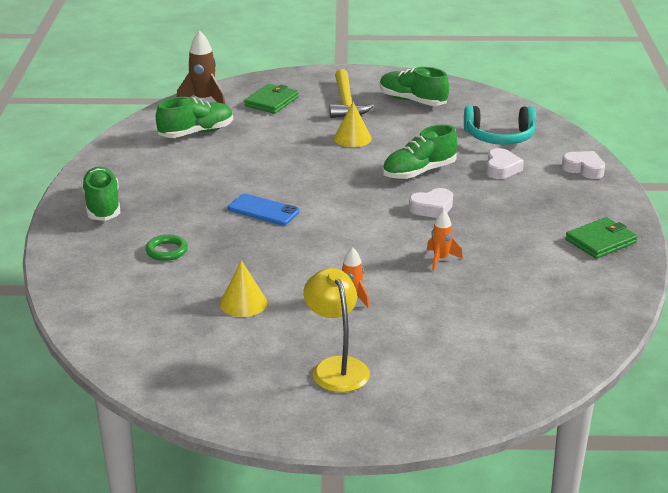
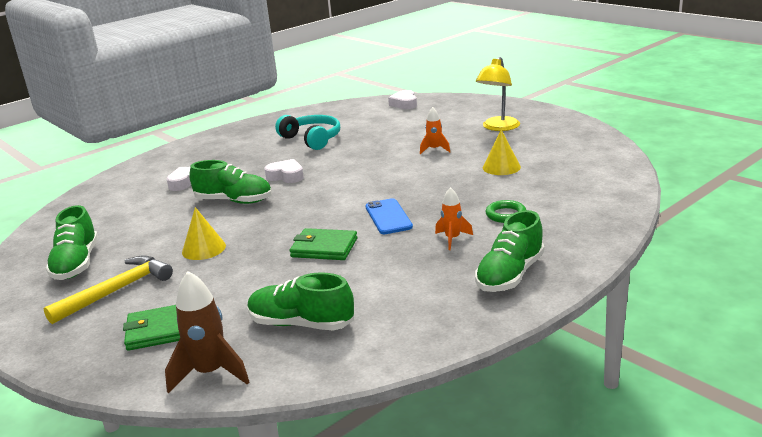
camera: 130 degrees left, 5 degrees down
(440, 259) = (348, 150): orange rocket -> orange rocket (452, 239)
(499, 137) = (125, 203): turquoise headphones -> turquoise headphones (312, 139)
(584, 169) = (152, 164): white heart -> white heart (404, 104)
(600, 241) = (254, 131): green wallet -> green wallet (324, 248)

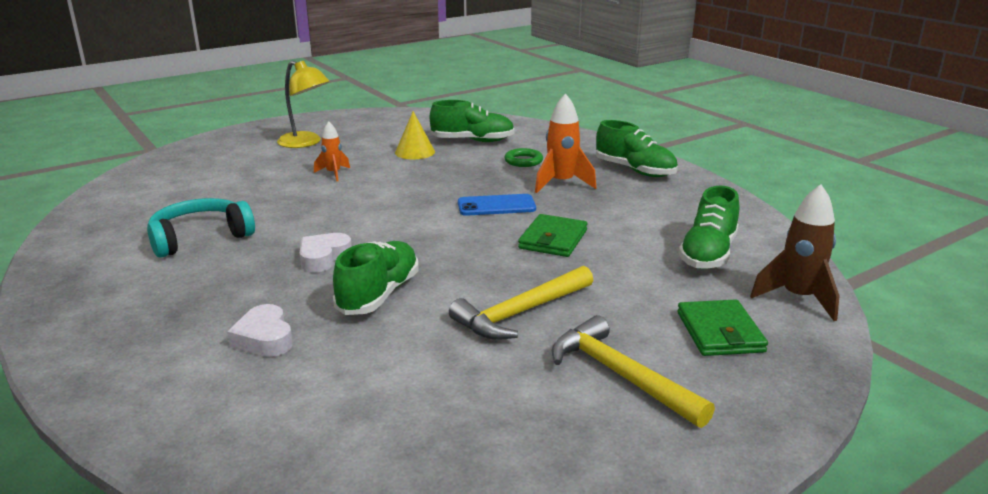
camera: 85 degrees left, 0 degrees up
(76, 264) = (522, 427): green shoe -> green shoe (473, 141)
(204, 249) = (521, 313): yellow cone -> yellow hammer
(404, 104) = (148, 177): white heart -> none
(452, 239) = (561, 183): orange rocket -> orange rocket, size x1.64

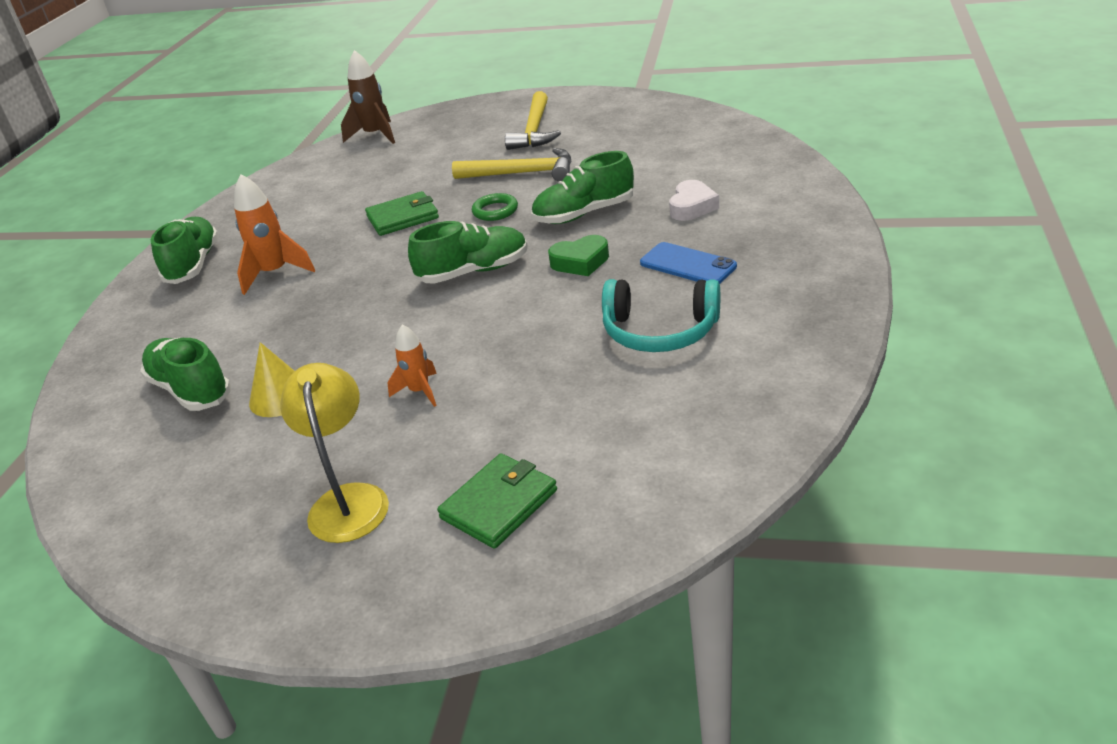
camera: 130 degrees left, 10 degrees up
(323, 258) = (580, 262): white heart -> green heart
(496, 206) = (372, 267): blue phone -> blue phone (688, 265)
(523, 161) = (230, 322): green ring -> green ring (495, 211)
(708, 254) = (347, 173): green shoe -> green shoe (473, 271)
(720, 332) = (450, 133): green wallet -> green wallet (499, 504)

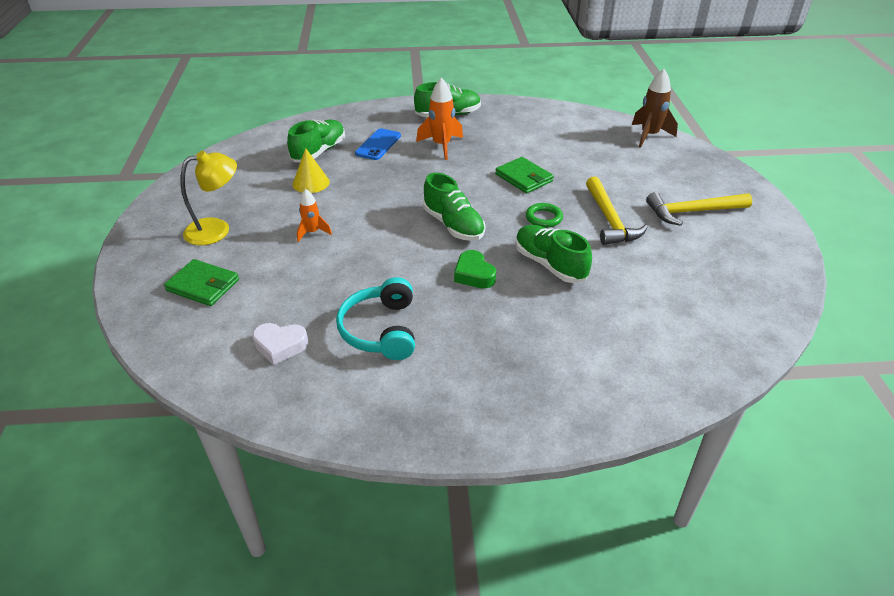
camera: 70 degrees right, 5 degrees up
(688, 265) = (478, 334): blue phone -> blue phone (378, 145)
(692, 207) = (578, 326): white heart -> white heart (280, 346)

